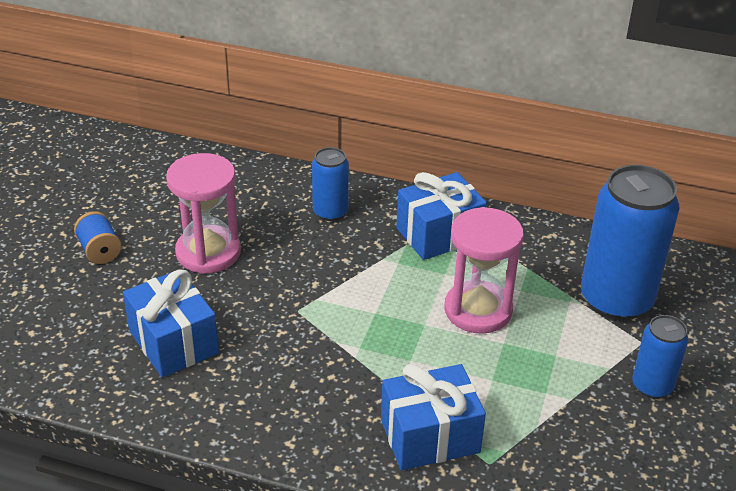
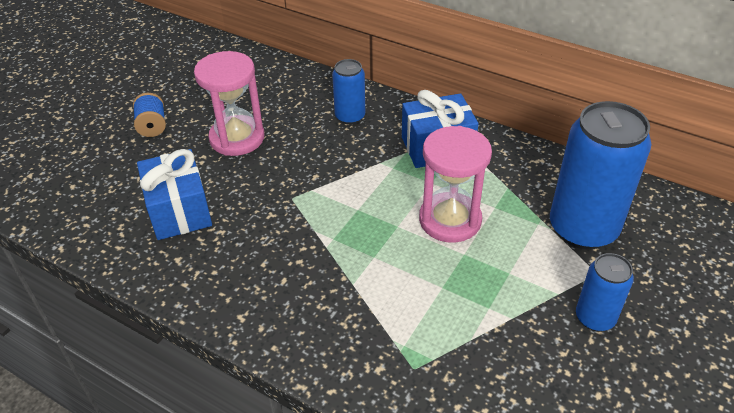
camera: 15 degrees right, 5 degrees up
(430, 436) = (367, 332): blue gift -> none

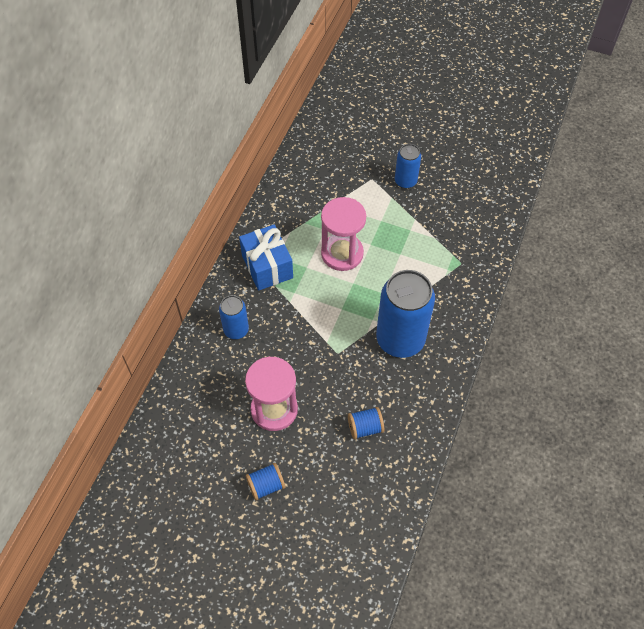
camera: 100 degrees left, 15 degrees up
(179, 210) = (365, 427): blue gift -> blue spool
(583, 229) = (336, 183): blue can -> blue can (400, 339)

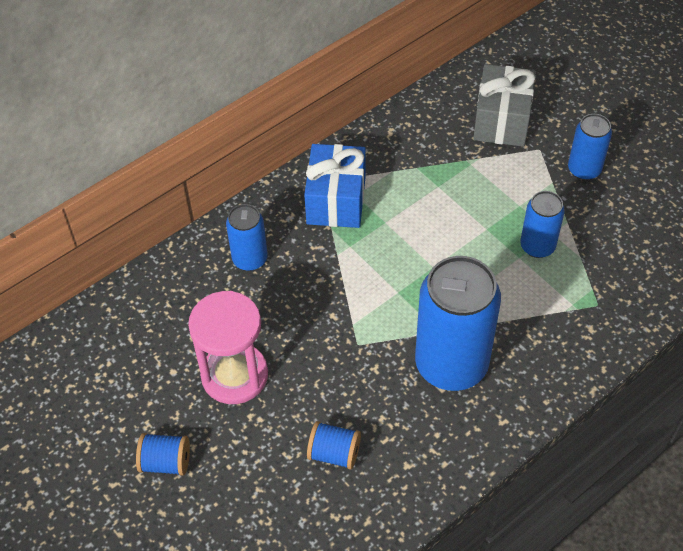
camera: 30 degrees right, 5 degrees down
(338, 169) = (501, 120): none -> grey gift
(342, 253) = (441, 224): pink hourglass -> none
(406, 242) = (537, 246): none -> blue can

